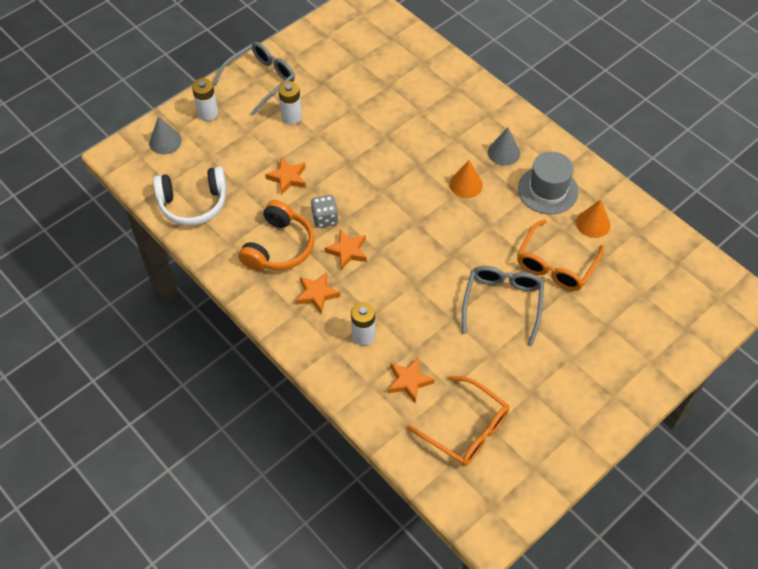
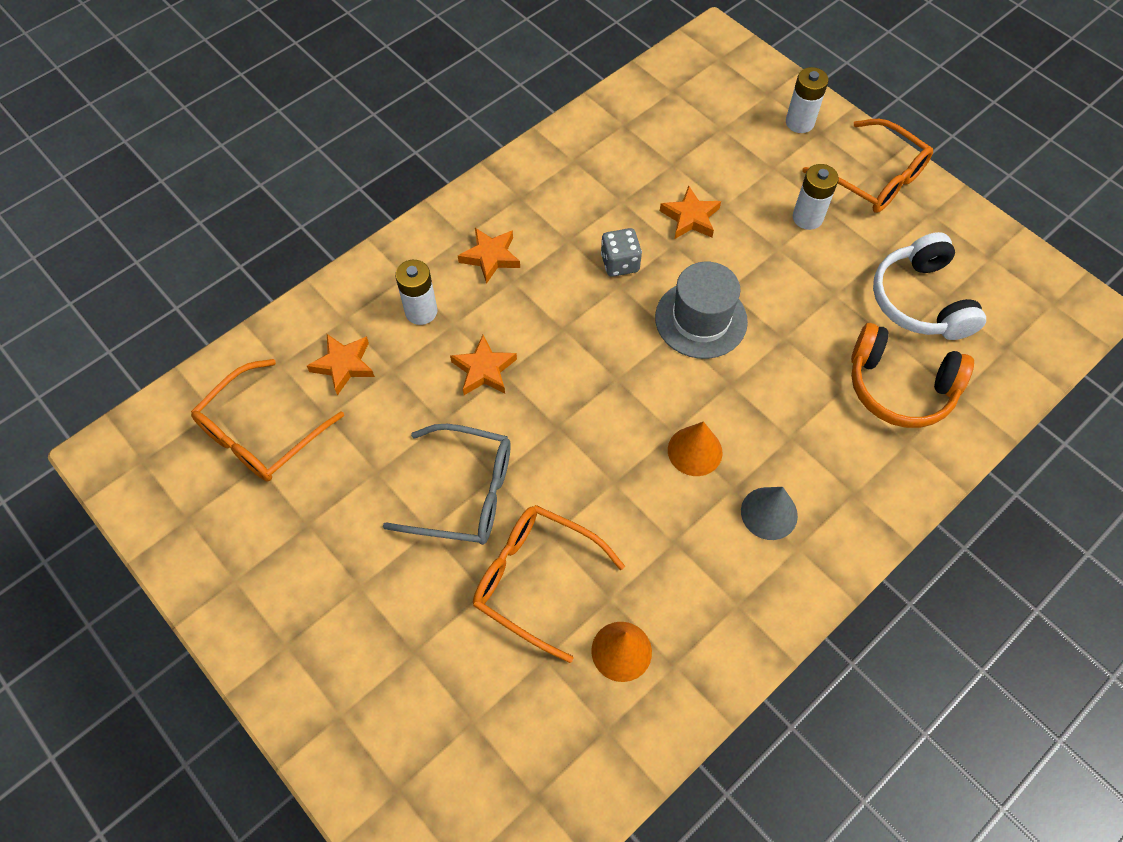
camera: 90 degrees right, 5 degrees up
(165, 141) = (743, 82): grey cone -> none
(193, 203) = (639, 118): white headphones -> white headphones (920, 301)
(261, 80) = (875, 178): grey glasses -> orange glasses
(279, 247) = (569, 213): orange headphones -> orange headphones (899, 387)
(347, 251) = (562, 291): orange star -> orange star (484, 369)
(548, 190) = (691, 580): grey hat -> grey hat (701, 319)

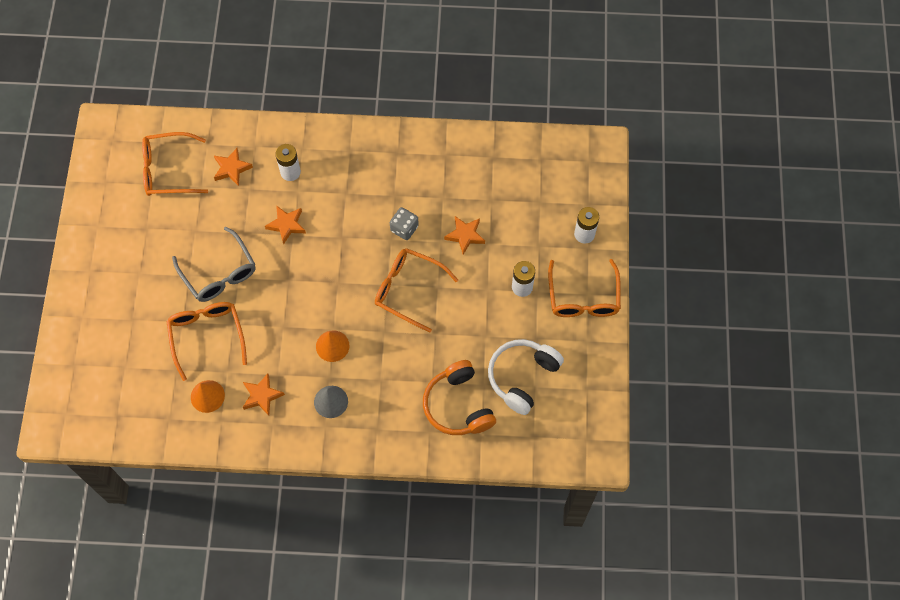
camera: 45 degrees right, 5 degrees up
(490, 257) = (349, 172): orange star -> orange star (262, 396)
(701, 319) = (408, 290): grey hat -> orange glasses

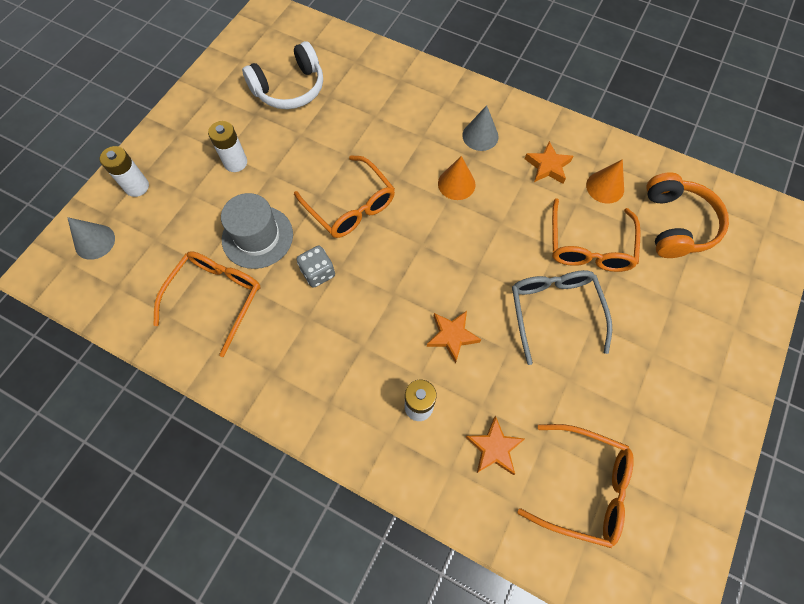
camera: 155 degrees left, 0 degrees up
(458, 405) = (362, 89): orange headphones -> orange headphones (676, 224)
(465, 235) = (257, 237): orange star -> grey hat
(581, 182) = (94, 241): none -> grey cone
(583, 298) = (185, 130): orange glasses -> orange glasses (216, 297)

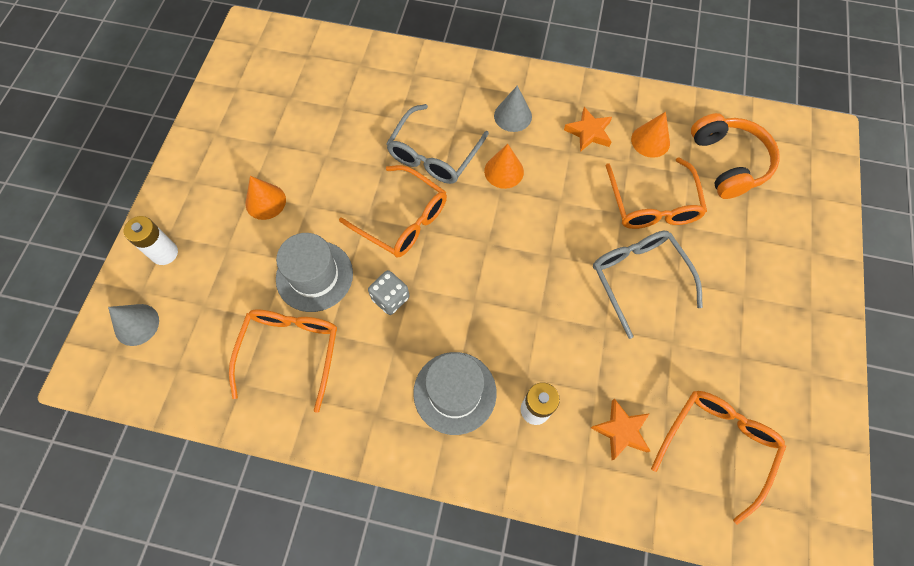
camera: 15 degrees left, 0 degrees up
(235, 162) = (265, 201): white battery -> orange cone
(290, 89) = (299, 109): white headphones -> none
(349, 371) = (455, 392): none -> grey hat
(396, 155) = (433, 155): none -> grey glasses
(452, 336) = (546, 329): orange star -> none
(584, 487) = (717, 445): orange glasses -> orange glasses turned 60 degrees counterclockwise

